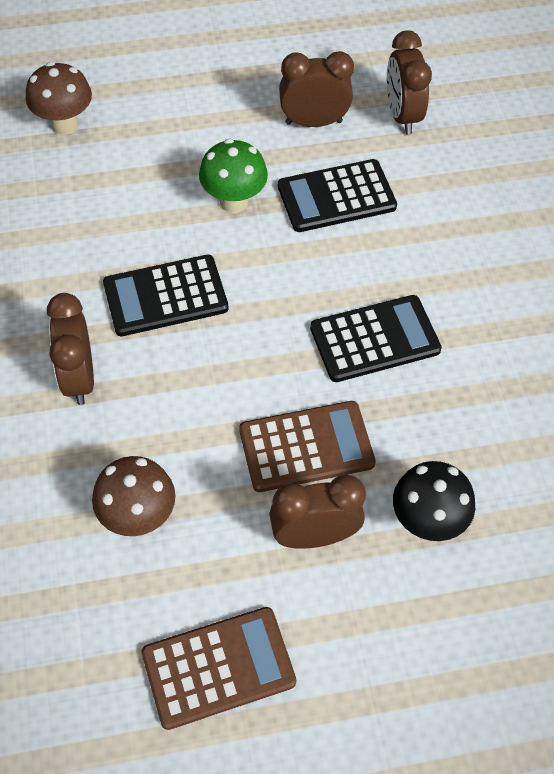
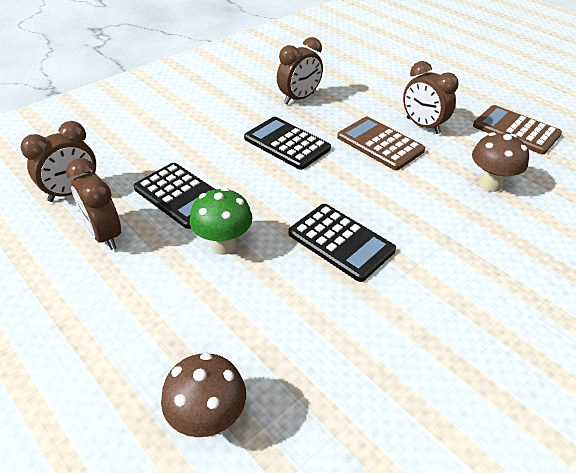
camera: 120 degrees left, 15 degrees down
(79, 377) = (445, 253): brown clock -> brown clock (299, 98)
(427, 522) = (375, 99): black mushroom -> none

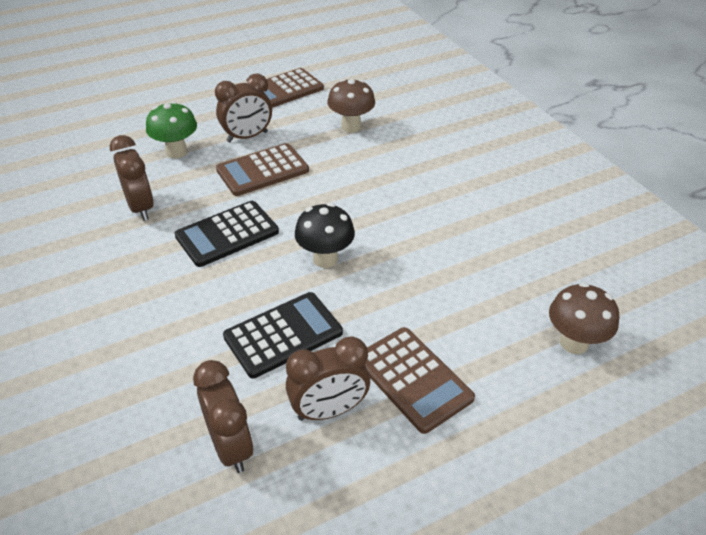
camera: 75 degrees left, 0 degrees up
(141, 282) = (413, 379): none -> brown calculator
(223, 245) = (376, 308): green mushroom -> green mushroom (176, 152)
(277, 202) = (325, 259): none -> black mushroom
(340, 242) = (395, 228): black calculator -> none

